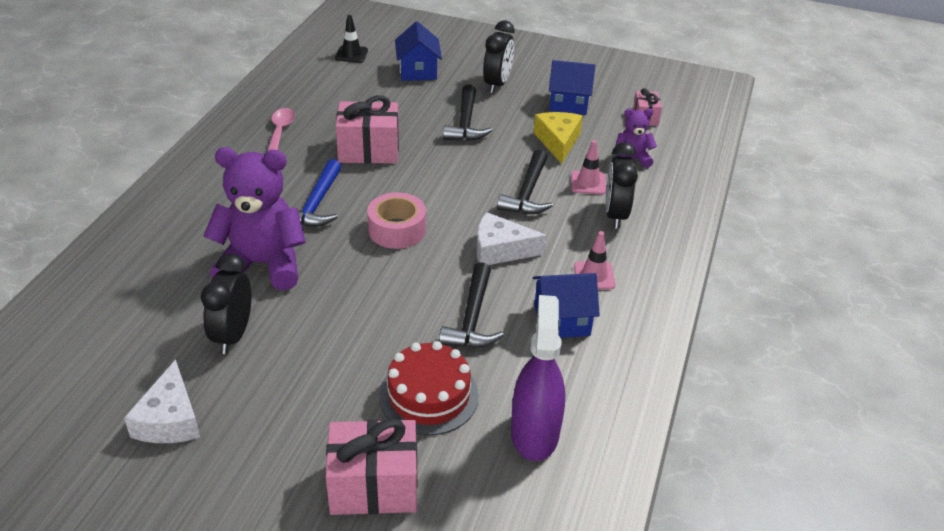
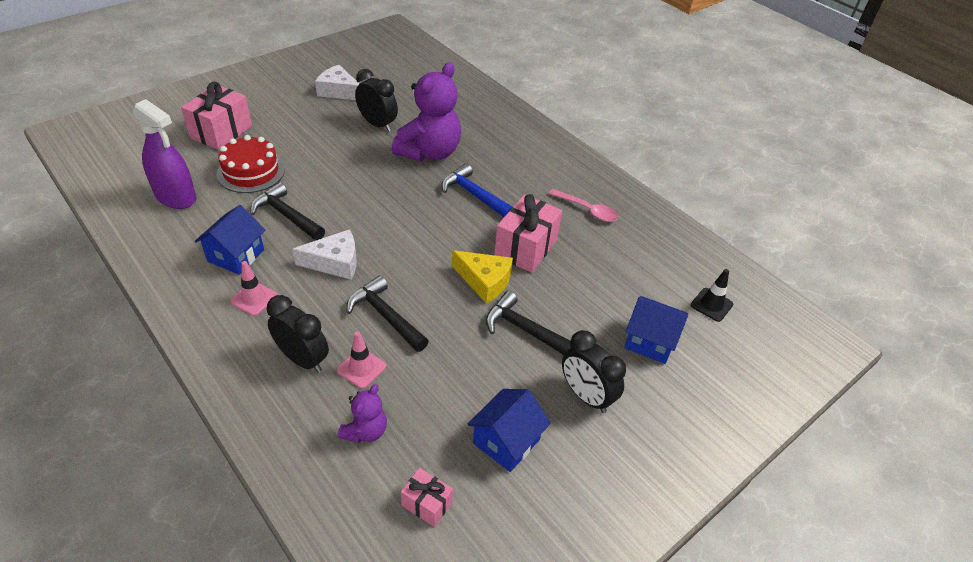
camera: 120 degrees right, 5 degrees up
(397, 230) = (409, 221): pink tape -> none
(500, 250) = (334, 262): white cheese -> white cheese turned 45 degrees clockwise
(558, 142) = (442, 385): yellow cheese -> yellow cheese (484, 281)

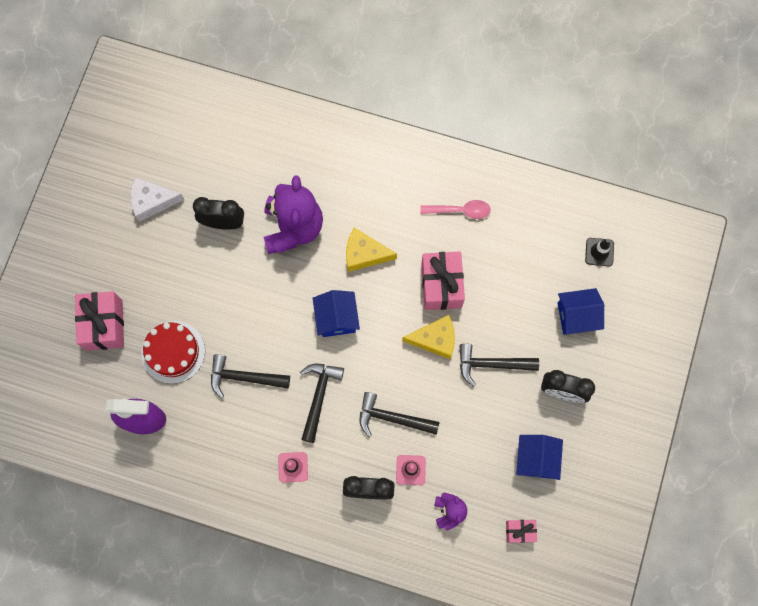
camera: 30 degrees left, 30 degrees up
(236, 255) = (244, 440): blue house -> blue house (337, 318)
(334, 262) = (319, 396): white cheese -> black hammer
(474, 195) = (364, 254): blue hammer -> yellow cheese

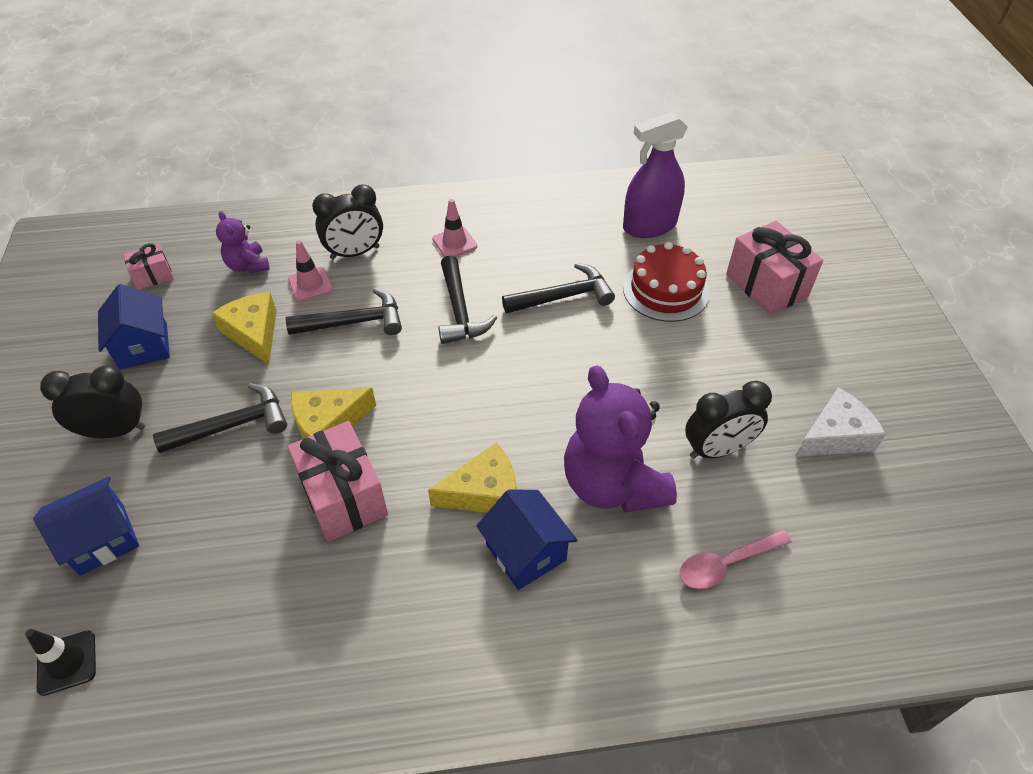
camera: 155 degrees right, 25 degrees down
(337, 318) = (482, 397): blue house -> blue house (526, 552)
(460, 210) = (351, 626): pink spoon -> pink spoon (726, 564)
(461, 438) = (254, 333): none -> yellow cheese

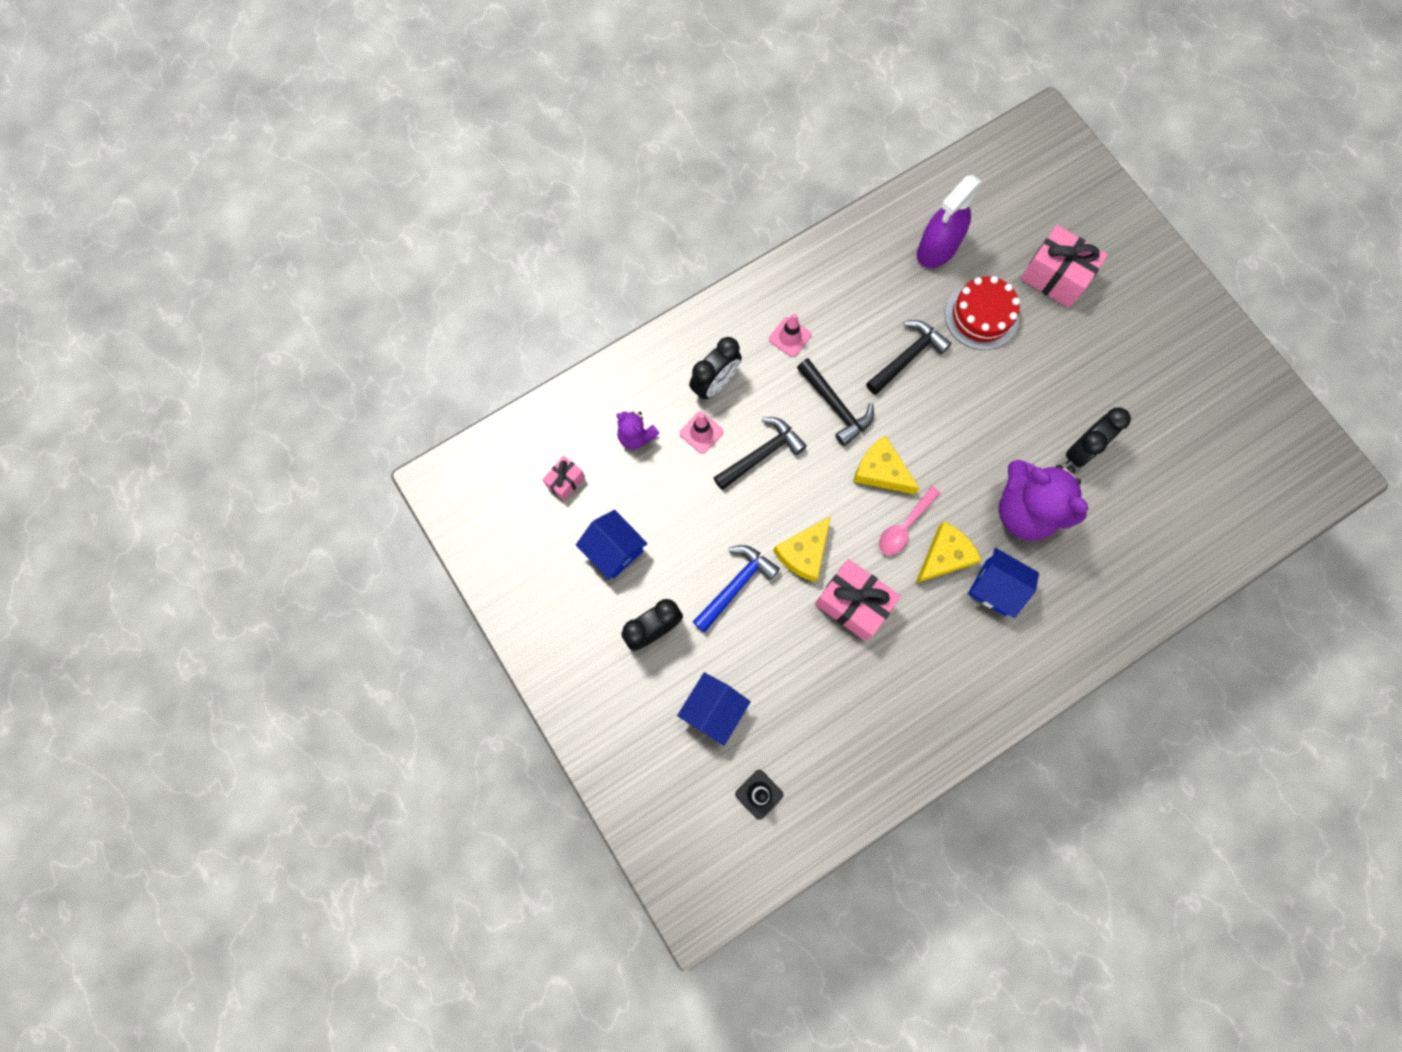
camera: 25 degrees left, 25 degrees up
(233, 425) = (736, 585): black hammer -> blue hammer
(254, 333) = (691, 499): yellow cheese -> yellow cheese (880, 471)
(726, 564) = (1122, 537): pink spoon -> pink spoon (904, 526)
(835, 436) = (1153, 402): white cheese -> none

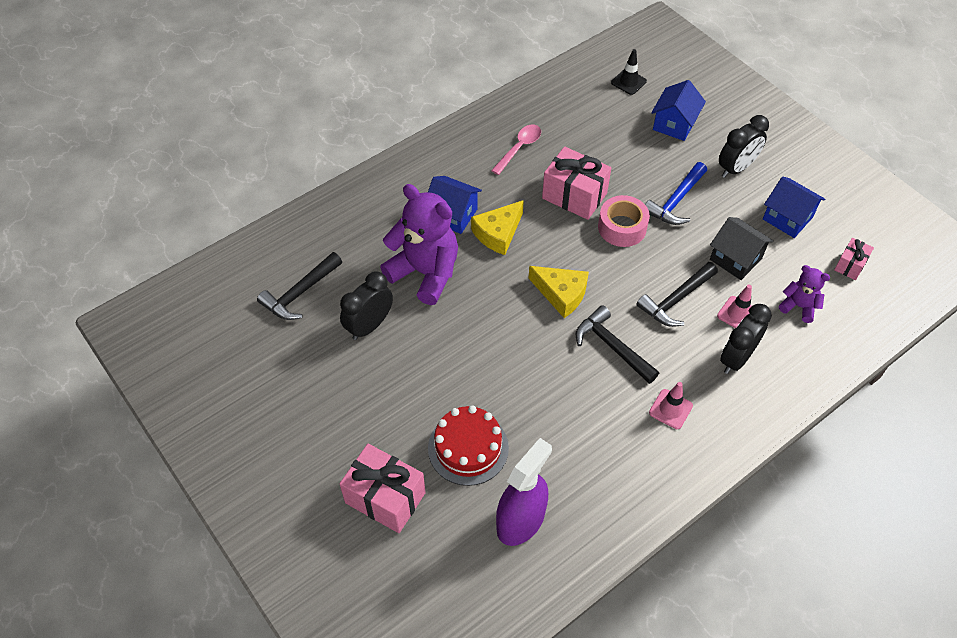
camera: 175 degrees right, 20 degrees down
(686, 500) = (735, 259): none -> black house
(804, 553) = (622, 227): yellow cheese -> pink tape
(904, 526) = (535, 253): pink spoon -> pink spoon (519, 148)
(907, 357) = (545, 399): black hammer -> black hammer (300, 293)

